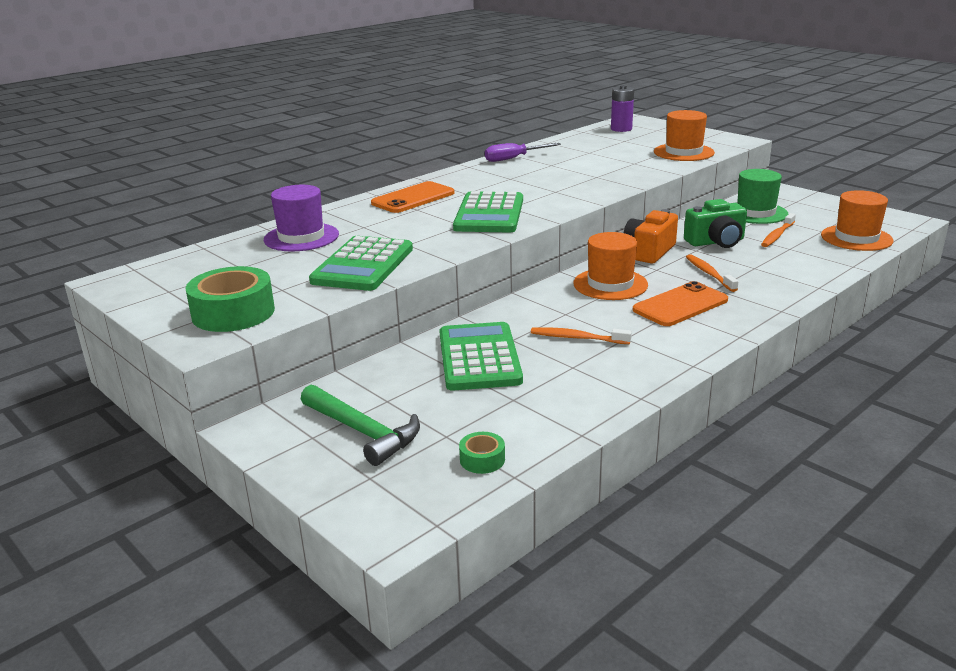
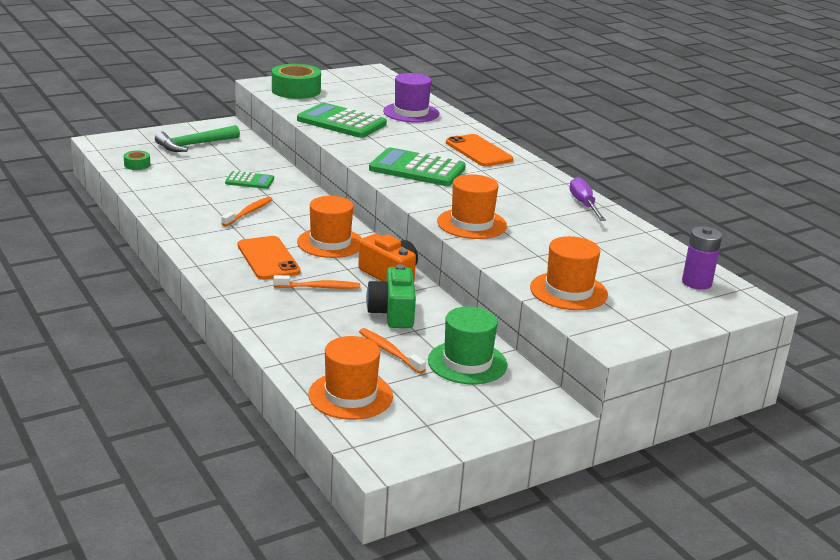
camera: 100 degrees right, 0 degrees up
(479, 357) = (249, 181): green calculator -> green calculator, size x0.54
(600, 184) = (471, 224): none -> orange hat

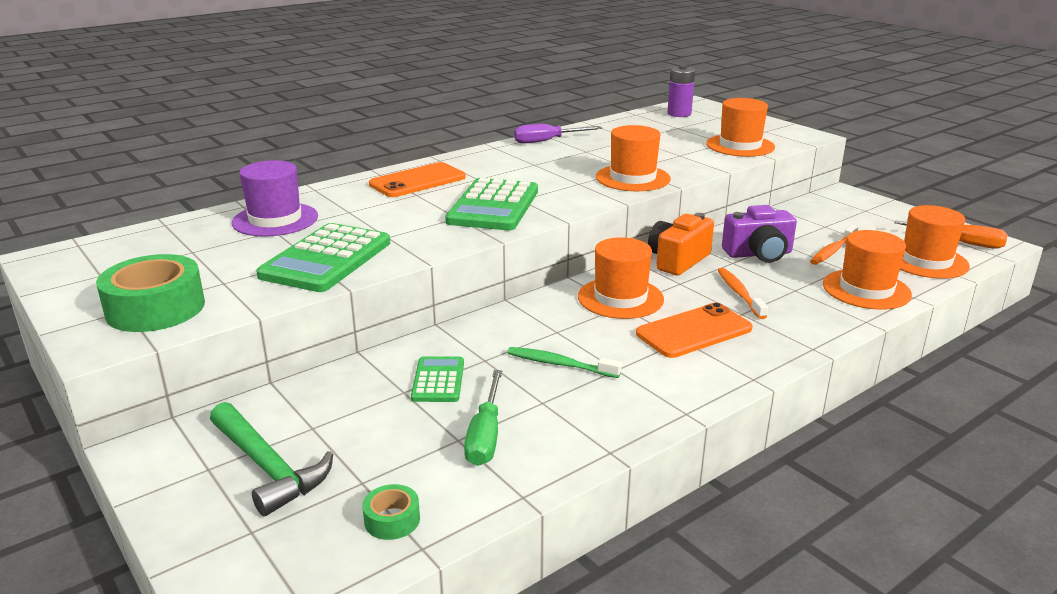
camera: 95 degrees left, 0 degrees up
(188, 187) = (485, 435): none -> green screwdriver
(248, 212) = (560, 364): orange toothbrush -> green toothbrush
(303, 344) = (866, 289): none -> orange hat
(389, 435) = (961, 243): none -> orange screwdriver
(392, 313) = (759, 254): green camera -> purple camera
(467, 362) = (814, 221): green hat -> none

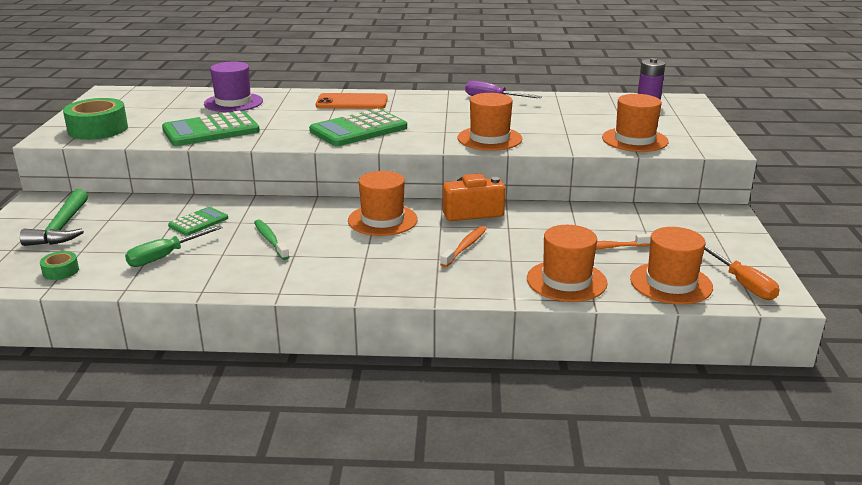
camera: 40 degrees right, 0 degrees up
(694, 331) = (383, 255): orange phone -> none
(759, 254) = (540, 229): purple camera -> none

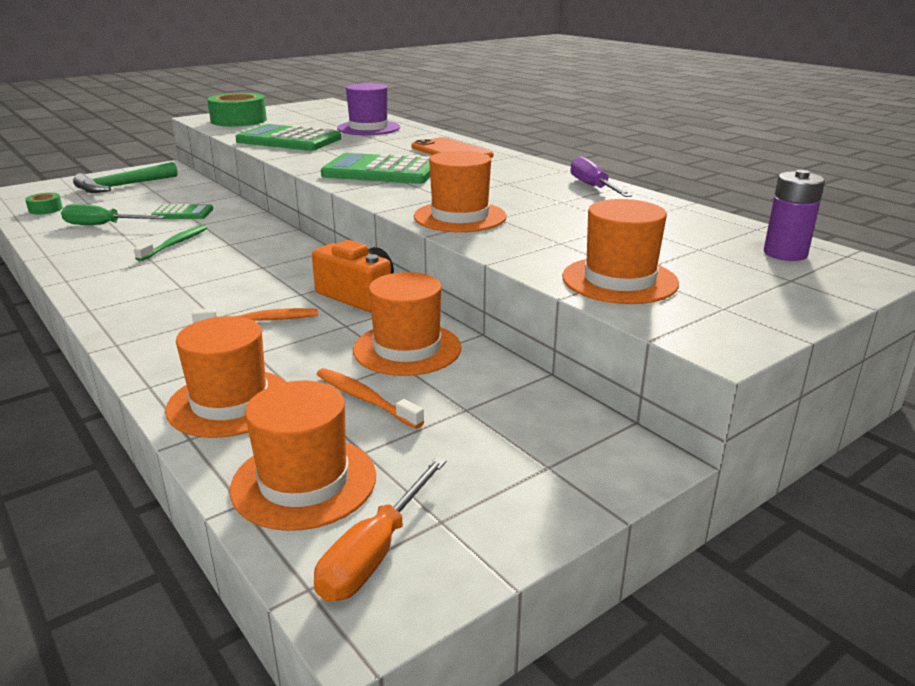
camera: 50 degrees right, 0 degrees up
(382, 220) = (278, 267): orange hat -> orange hat (407, 349)

